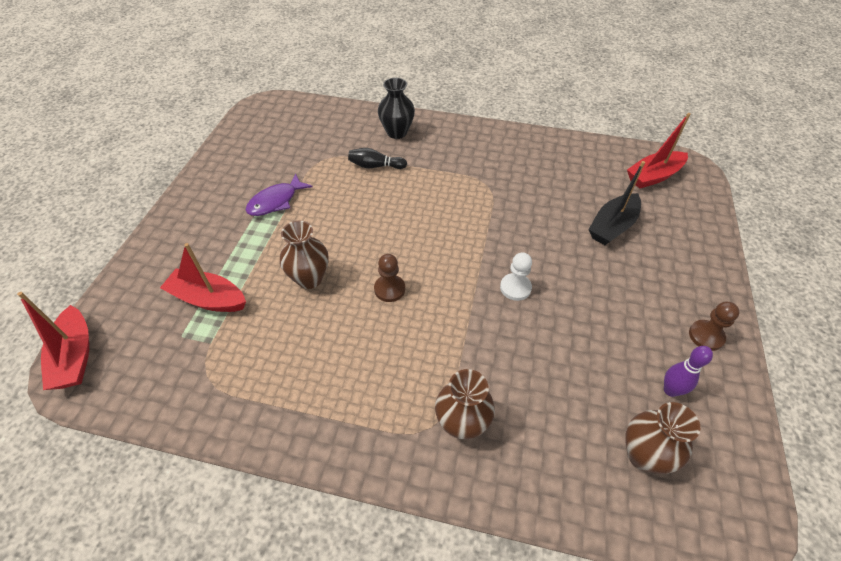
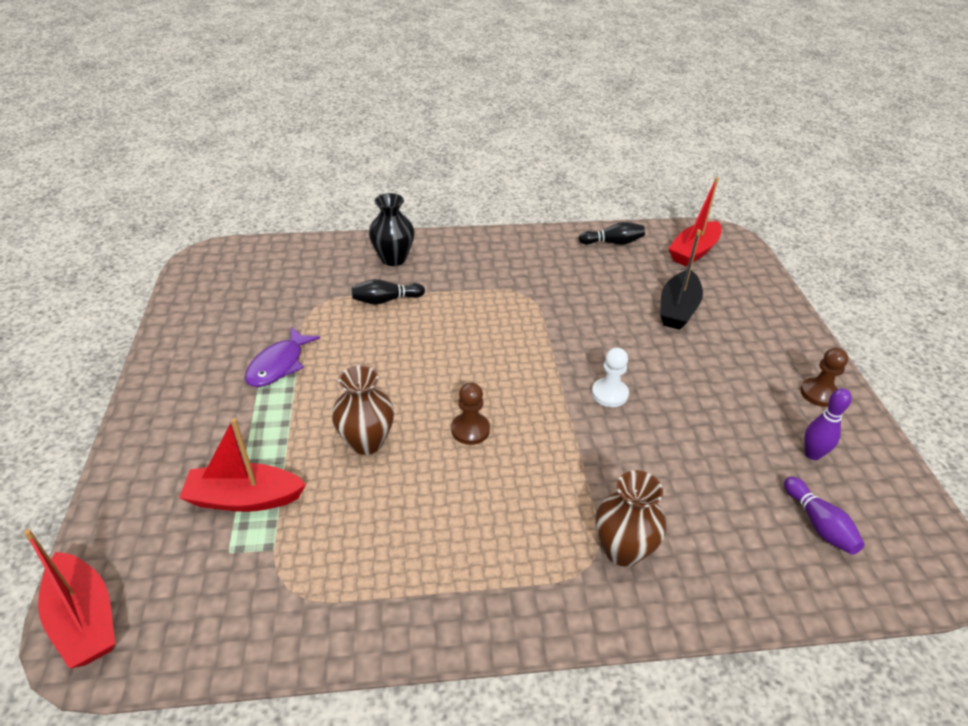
camera: 20 degrees left, 10 degrees down
(584, 153) = (613, 242): none -> black bowling pin
(643, 455) = (819, 524): brown vase -> purple bowling pin

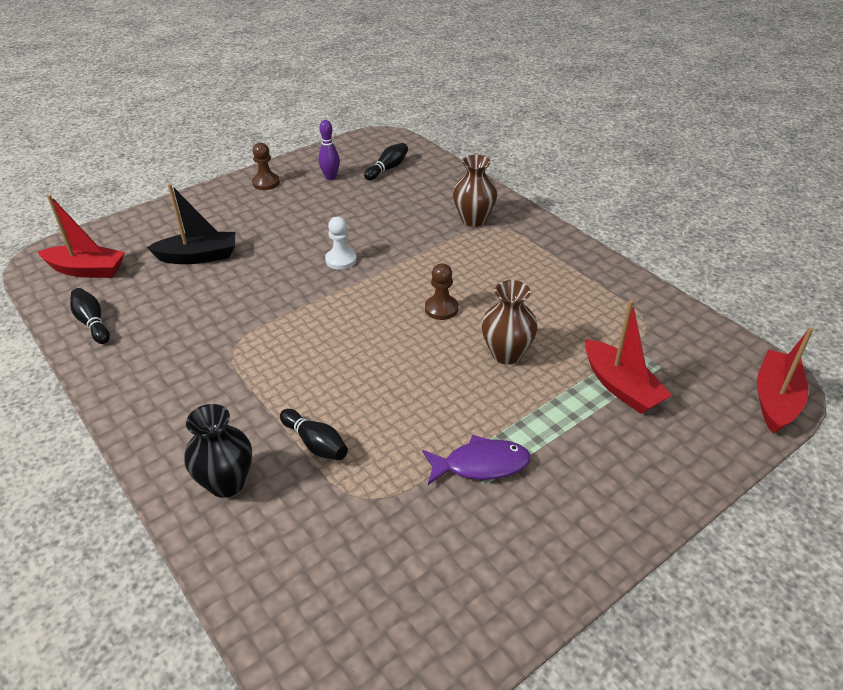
camera: 120 degrees left, 0 degrees up
(819, 524) = (387, 168): purple bowling pin -> black bowling pin

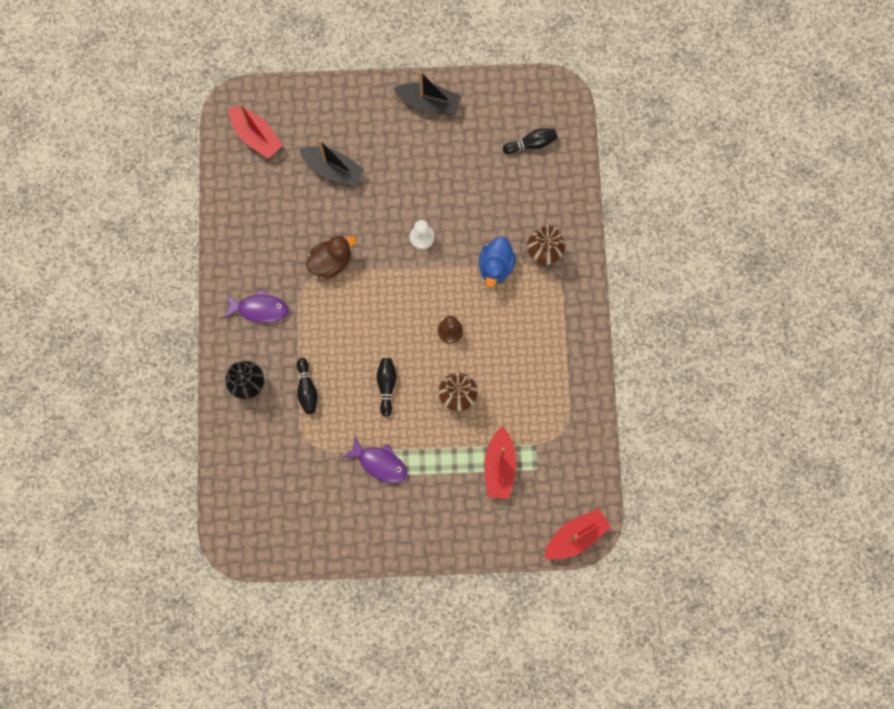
camera: 35 degrees right, 35 degrees up
(92, 323) = (237, 199): black bowling pin -> black bowling pin (386, 386)
(188, 400) = (260, 309): none -> purple fish
(253, 320) = (331, 262): none -> brown duck
(266, 183) = (429, 103): brown pawn -> black boat
(330, 177) = (480, 127): purple bowling pin -> none
(438, 246) = (495, 267): none -> blue duck

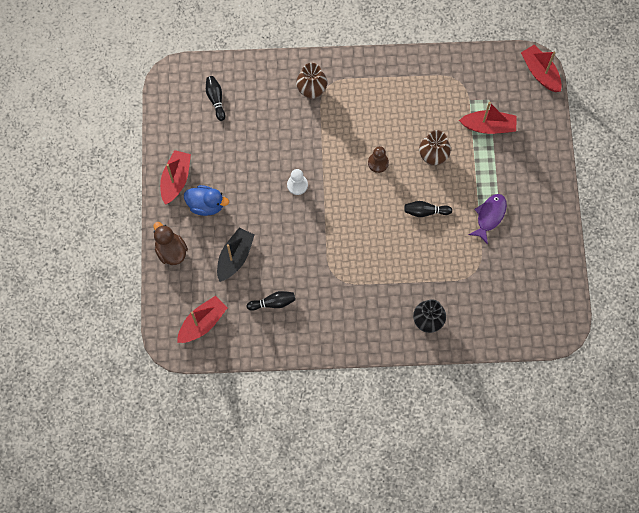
camera: 90 degrees left, 5 degrees down
(260, 309) = (361, 315): purple fish -> none
(307, 389) = (430, 274): black bowling pin -> black bowling pin (273, 303)
(331, 262) = (319, 257): brown duck -> brown duck (171, 251)
(429, 103) = (176, 180): black boat -> red boat
(495, 267) = (323, 128): blue duck -> blue duck (206, 205)

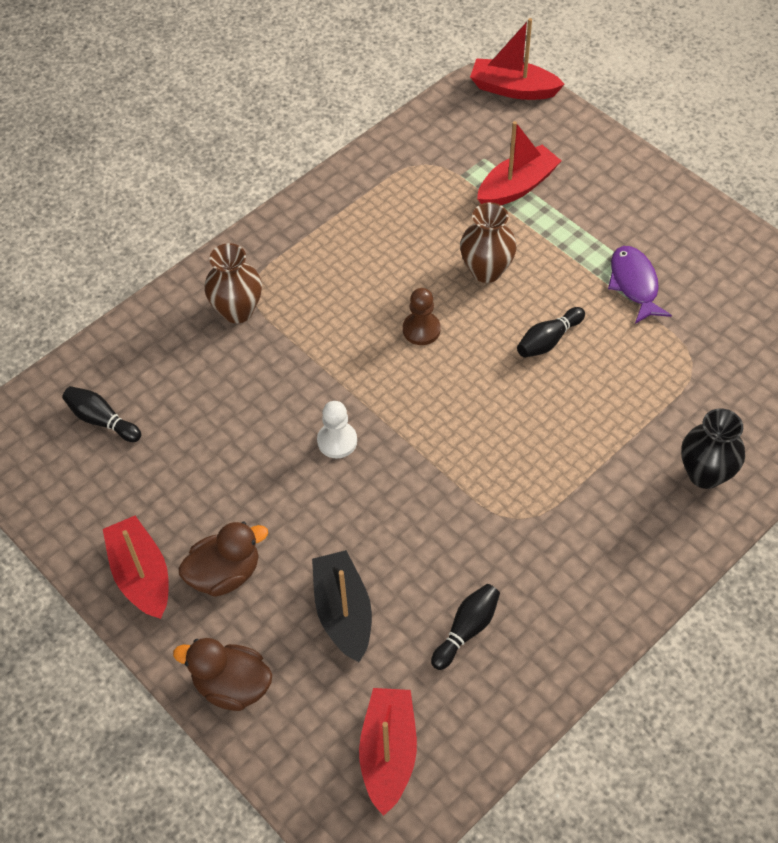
camera: 40 degrees left, 15 degrees down
(206, 205) = (225, 574): blue duck -> brown duck

